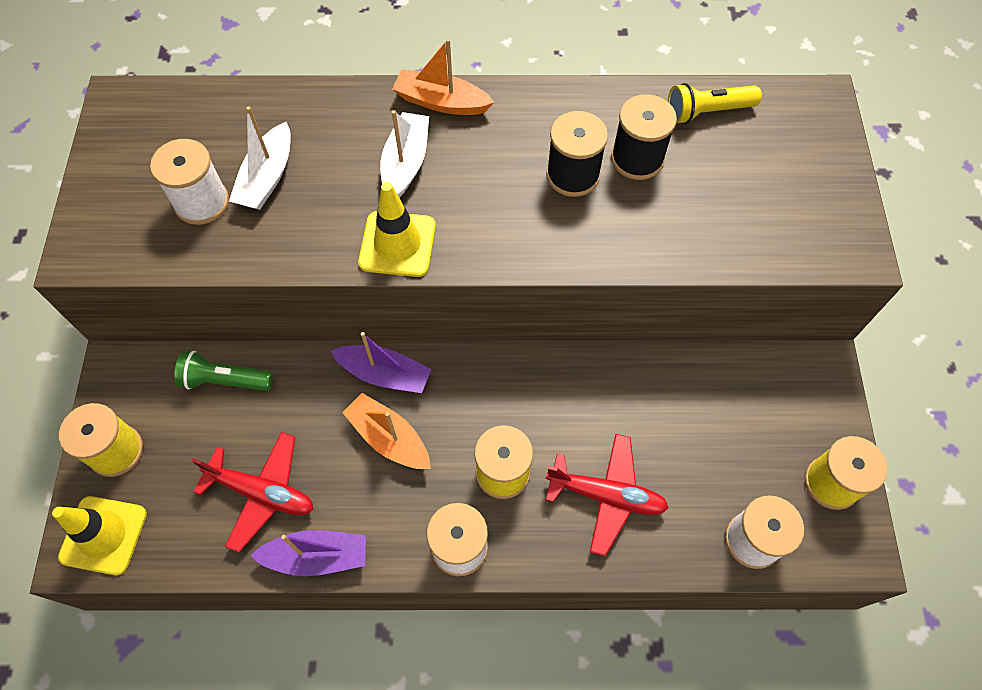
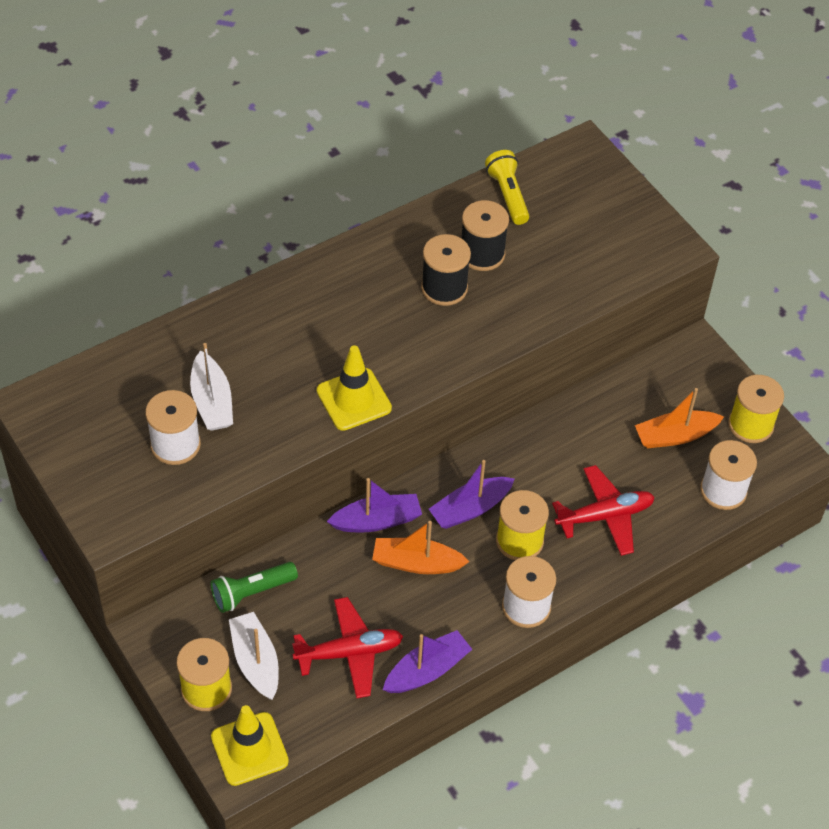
camera: 35 degrees left, 10 degrees down
(405, 163) = (312, 339): white boat -> white boat (255, 661)
(441, 102) = (302, 280): orange boat -> orange boat (675, 436)
(479, 411) = (470, 509): none -> purple boat
(707, 112) = (508, 195): yellow flashlight -> yellow flashlight turned 120 degrees clockwise

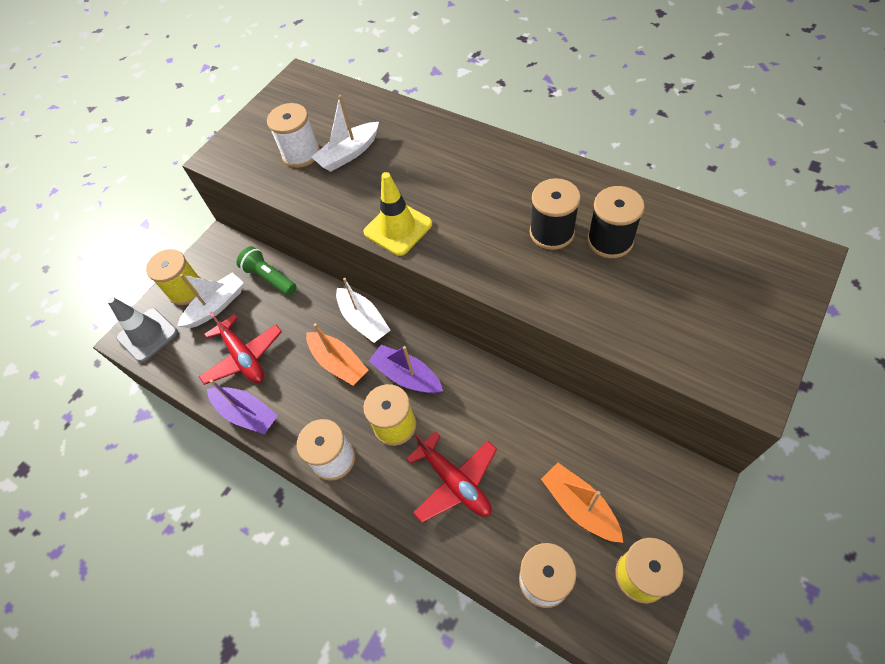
camera: 75 degrees right, 5 degrees up
(249, 749) = (147, 335): yellow traffic cone -> grey traffic cone
(377, 521) = (363, 321): purple boat -> white boat
(416, 563) = (339, 363): orange boat -> orange boat turned 150 degrees clockwise
(508, 195) = (693, 228): yellow flashlight -> none

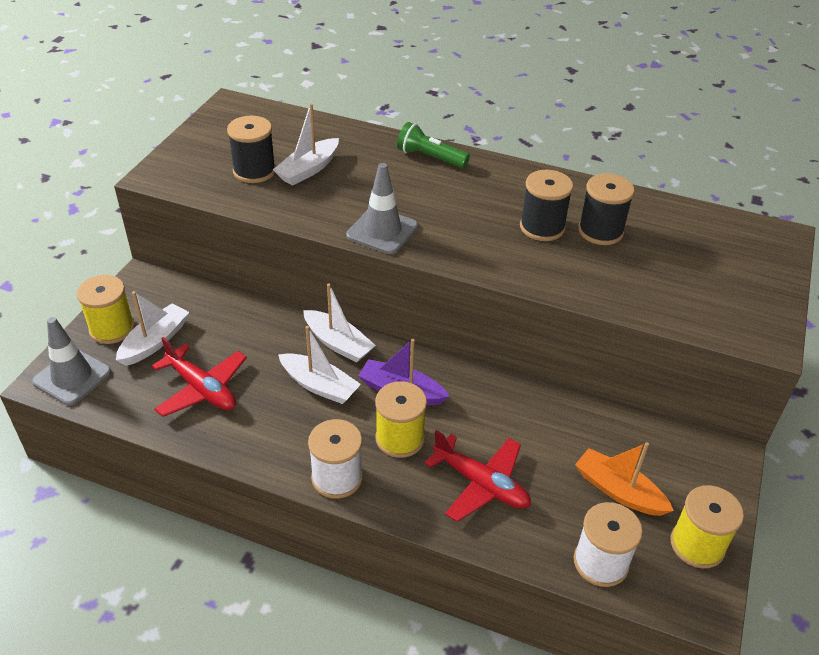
camera: 20 degrees left, 15 degrees down
(247, 414) = (220, 444): purple boat -> none
(269, 278) = (215, 310): green flashlight -> green flashlight (430, 157)
(301, 154) = (254, 171): white spool -> black spool
(339, 363) = (319, 385): orange boat -> white boat
(398, 228) = (382, 231): yellow traffic cone -> grey traffic cone

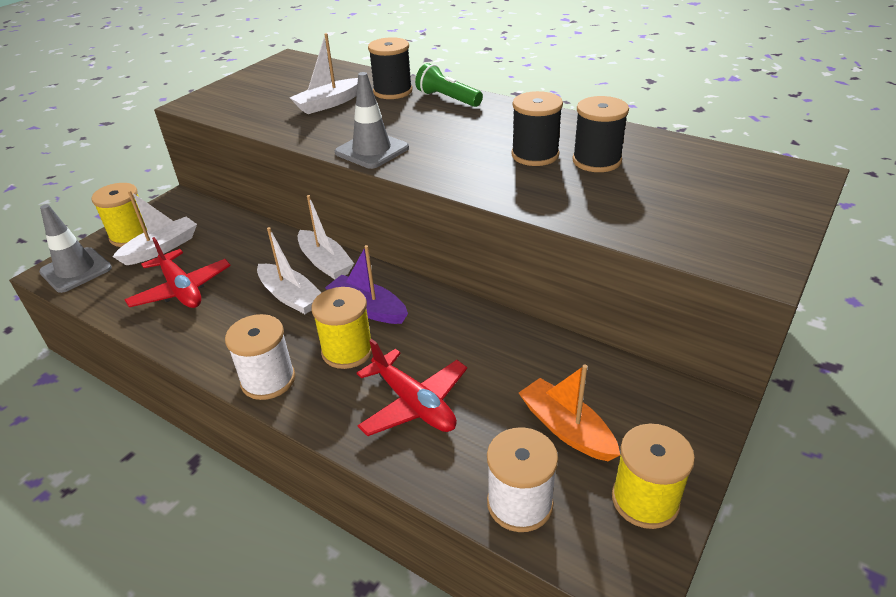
camera: 15 degrees right, 5 degrees down
(254, 171) = (280, 103): black spool -> black spool (392, 91)

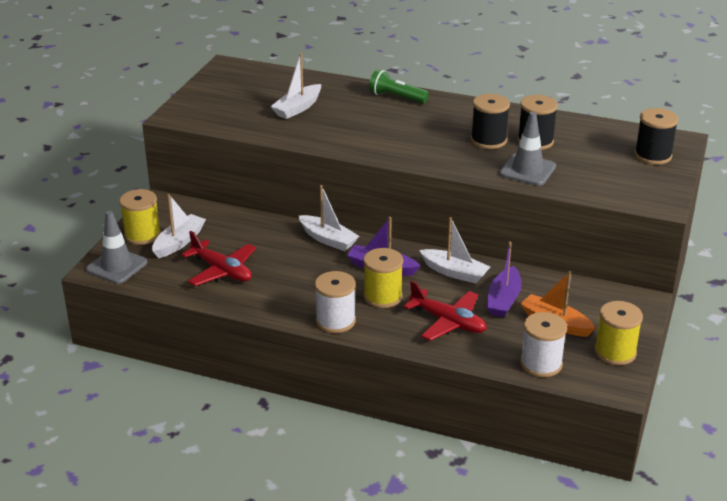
camera: 15 degrees left, 5 degrees down
(290, 296) = (315, 266): white boat -> white boat (454, 272)
(372, 150) = (361, 146): grey traffic cone -> grey traffic cone (527, 170)
(392, 91) = (345, 93): black spool -> black spool (653, 155)
(505, 378) = (503, 300): none -> purple boat

